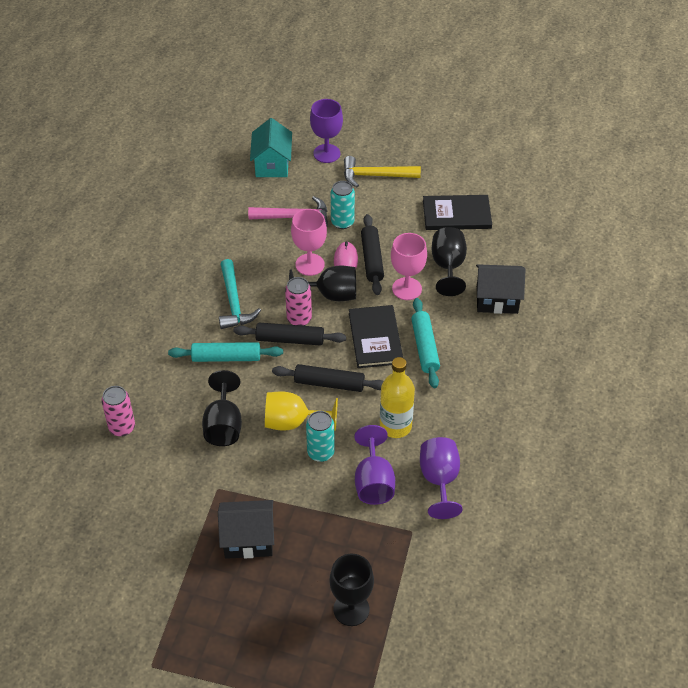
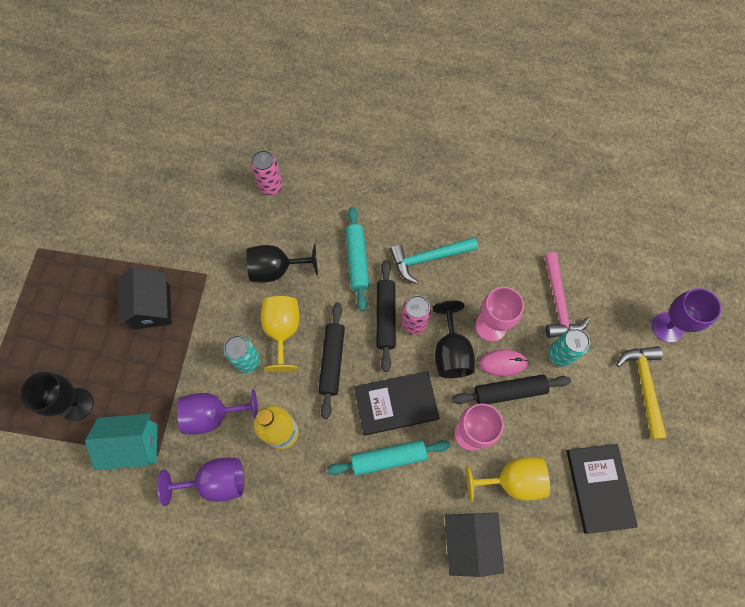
camera: 85 degrees right, 20 degrees up
(272, 164) = (635, 271): turquoise house -> turquoise house (134, 445)
(448, 267) = (512, 480): black goblet -> yellow goblet

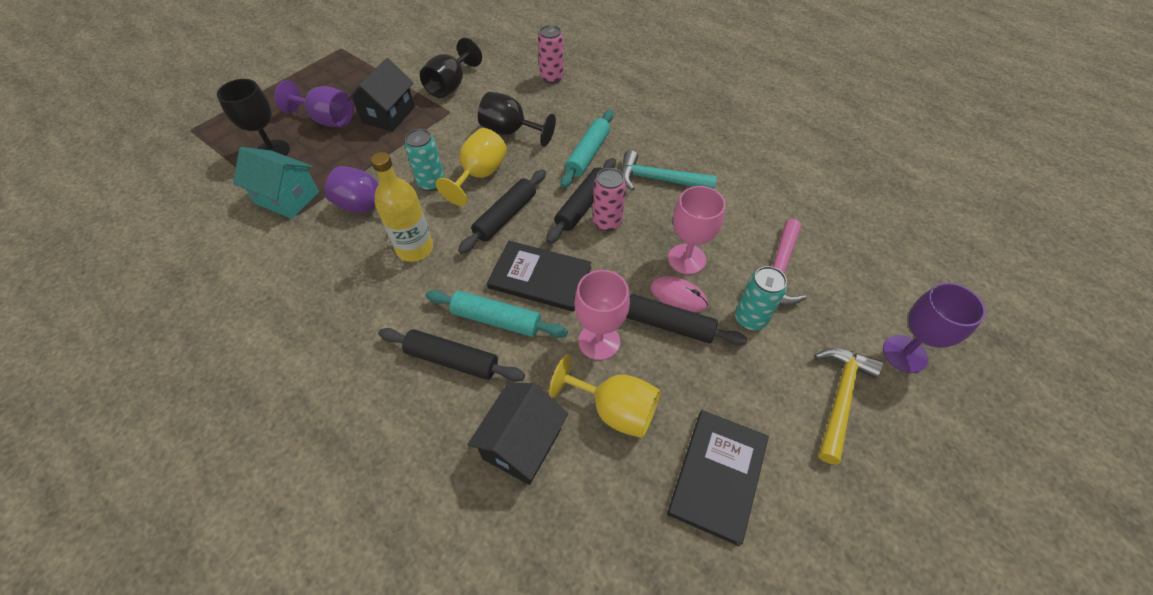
camera: 30 degrees right, 15 degrees down
(216, 482) = (325, 257): purple goblet -> purple goblet (328, 120)
(380, 509) = (452, 360): none -> black rolling pin
(451, 352) = (628, 262): black goblet -> black goblet (450, 86)

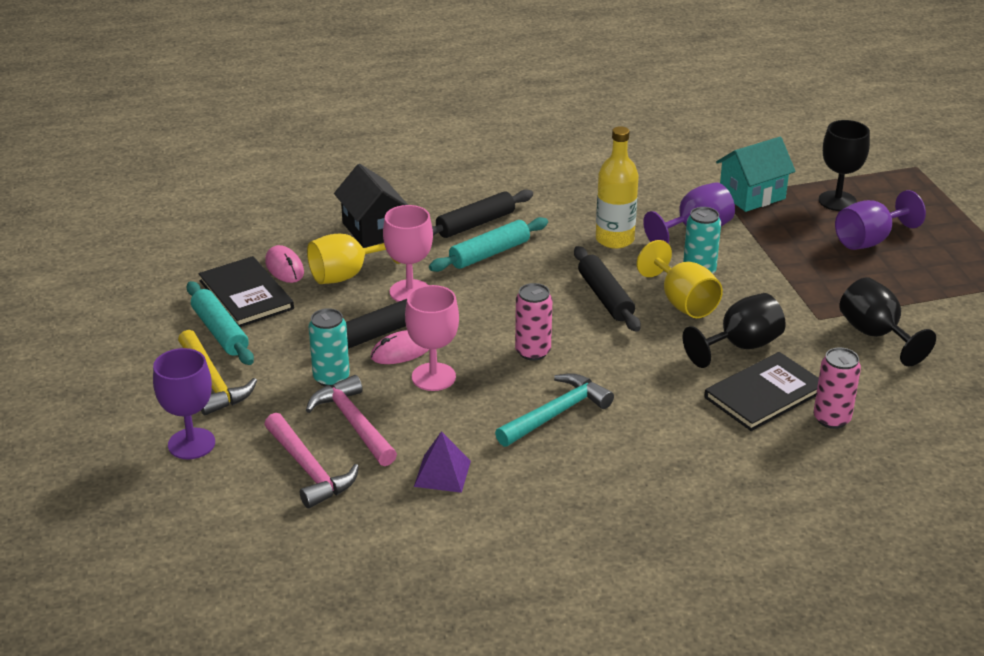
camera: 125 degrees right, 20 degrees down
(388, 115) = (847, 278): black house -> none
(540, 277) = (508, 289): black book -> black book (764, 394)
(583, 205) = (571, 347): black rolling pin -> none
(588, 154) = (647, 383): turquoise rolling pin -> turquoise rolling pin (220, 332)
(648, 477) = (284, 267): none -> pink mouse
(766, 201) = (442, 473): none -> purple pyramid
(841, 266) = (309, 469): none -> pink hammer

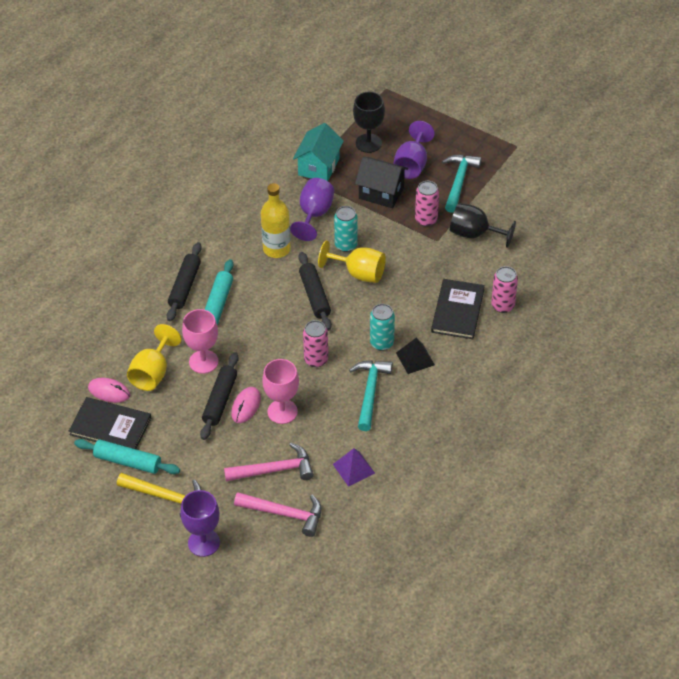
camera: 40 degrees left, 15 degrees up
(331, 378) = (228, 450): turquoise can -> turquoise can (381, 343)
(353, 423) = (274, 470): pink hammer -> pink hammer turned 150 degrees clockwise
(373, 230) = (128, 329): black house -> black house (381, 193)
(605, 297) = (315, 296): black rolling pin -> black rolling pin turned 45 degrees clockwise
(652, 411) = (415, 358): none -> black pyramid
(740, 346) = (416, 285): black goblet -> none
(827, 294) = (426, 220): none -> pink can
(913, 280) = (459, 182): none -> turquoise hammer

